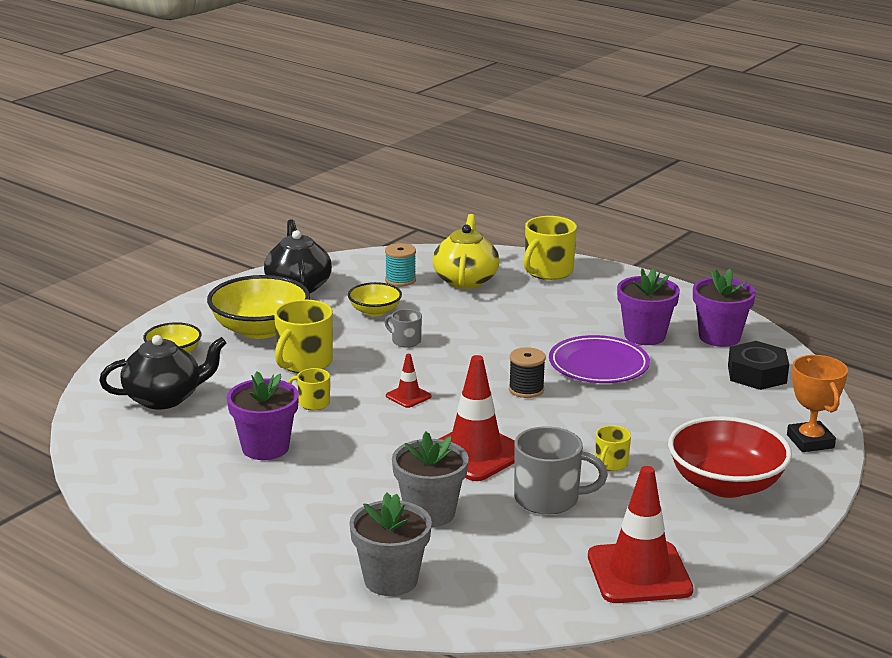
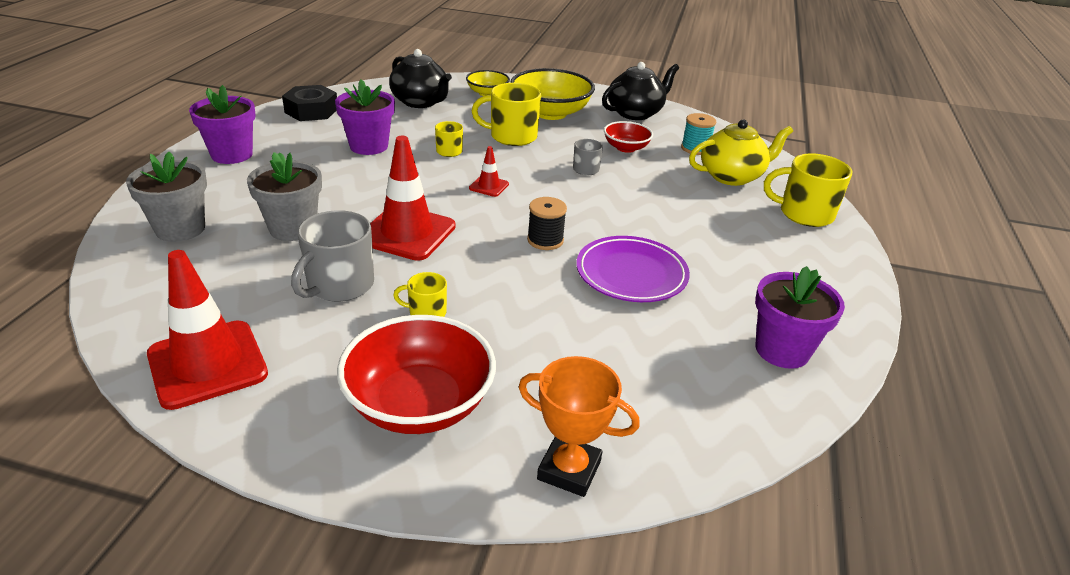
camera: 65 degrees right, 10 degrees up
(375, 311) = (626, 148): yellow bowl -> red bowl
(548, 499) = (339, 285): grey mug -> grey mug turned 45 degrees clockwise
(644, 336) = (727, 294): purple flower pot -> purple flower pot (232, 155)
(757, 374) = (714, 395): black nut -> black nut (311, 111)
(810, 441) = (569, 470): orange trophy -> orange trophy turned 60 degrees clockwise

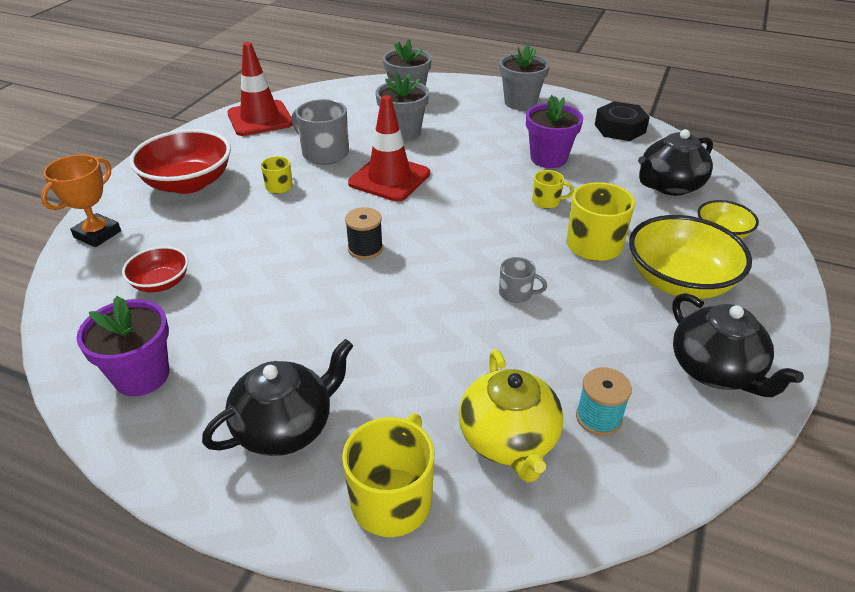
camera: 100 degrees right, 5 degrees up
(232, 155) = (520, 102): purple flower pot -> grey flower pot
(489, 186) = (471, 222): red traffic cone -> none
(626, 148) = (583, 338): red bowl -> red bowl (161, 283)
(631, 274) = (295, 295): purple plate -> none
(781, 260) = (285, 427): none -> black teapot

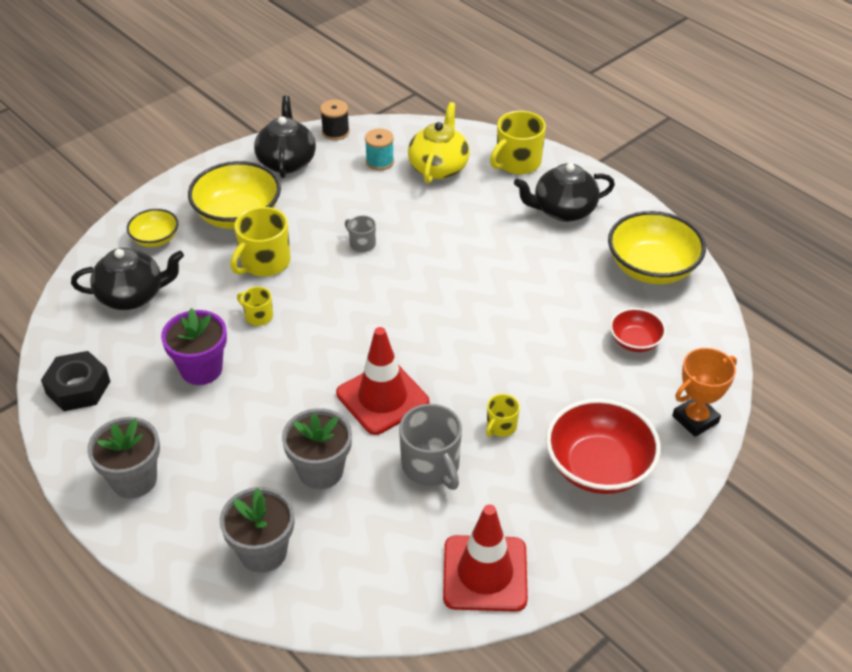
camera: 155 degrees left, 5 degrees up
(142, 376) = (651, 268): purple flower pot -> yellow bowl
(365, 249) = (452, 319): black spool -> black spool (335, 132)

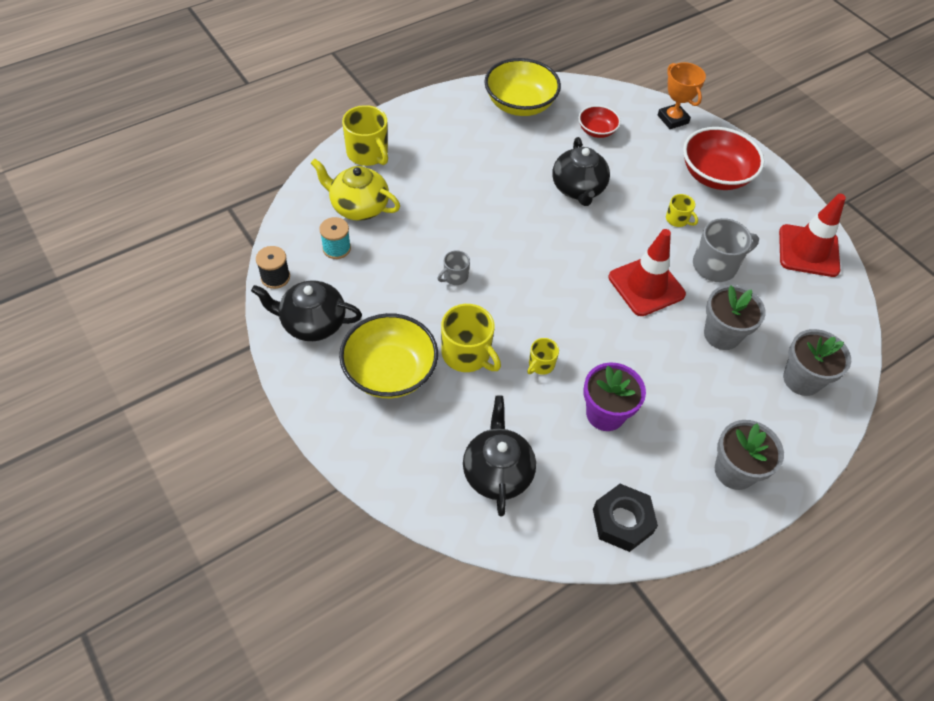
camera: 85 degrees left, 10 degrees up
(155, 239) = (411, 449): yellow bowl -> none
(563, 210) = (440, 138): black teapot -> black teapot (578, 189)

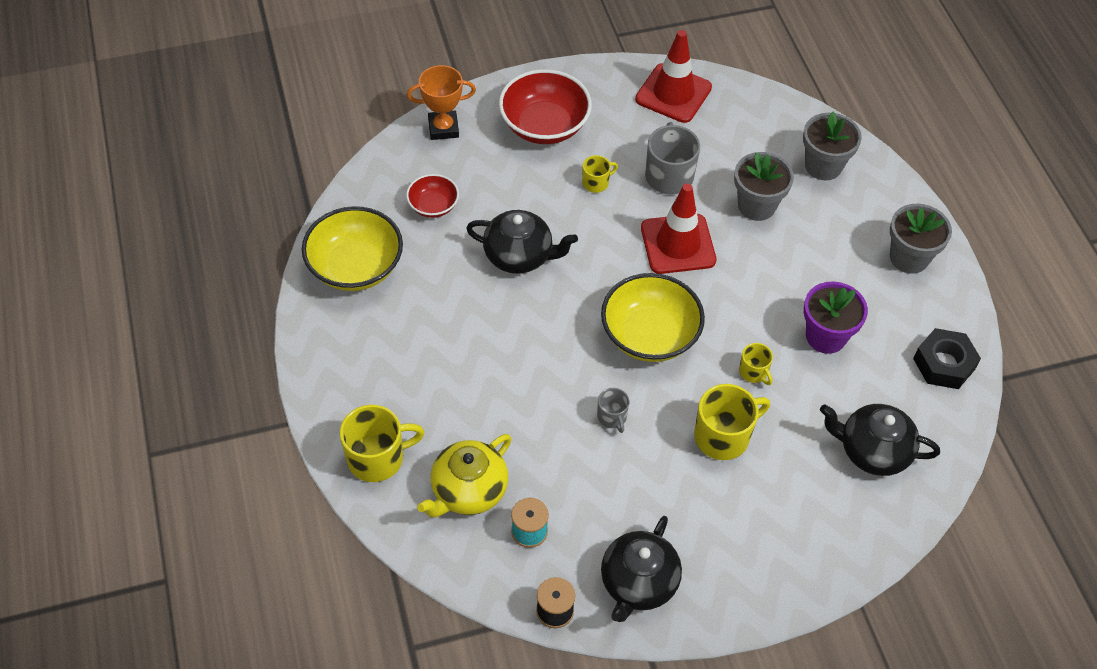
camera: 70 degrees left, 0 degrees up
(390, 372) = (727, 518): yellow bowl -> yellow bowl (649, 335)

